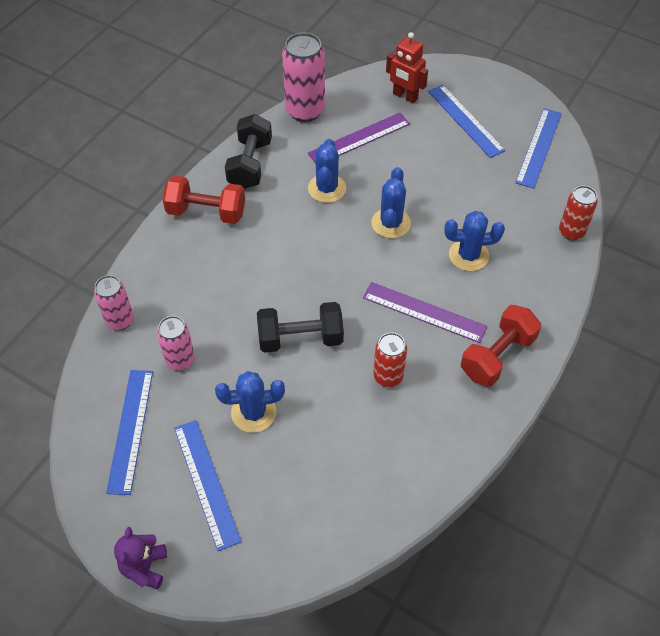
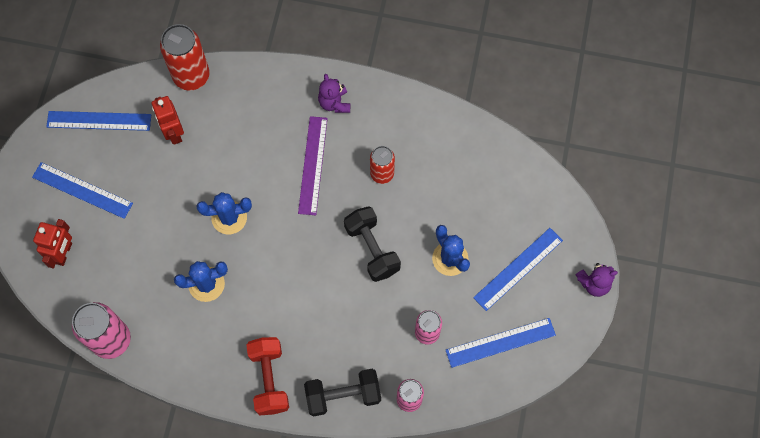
camera: 110 degrees left, 15 degrees up
(250, 164) = (198, 364): black dumbbell -> black dumbbell (343, 395)
(359, 138) = (134, 277): purple ruler -> none
(465, 120) = (82, 190): blue ruler -> blue ruler turned 75 degrees clockwise
(468, 255) = (243, 147): blue cactus -> none
(497, 356) = (334, 103): red dumbbell -> purple teddy bear
(506, 201) = (174, 133): none -> red robot
(571, 232) = (191, 76): red can -> red can, size x1.62

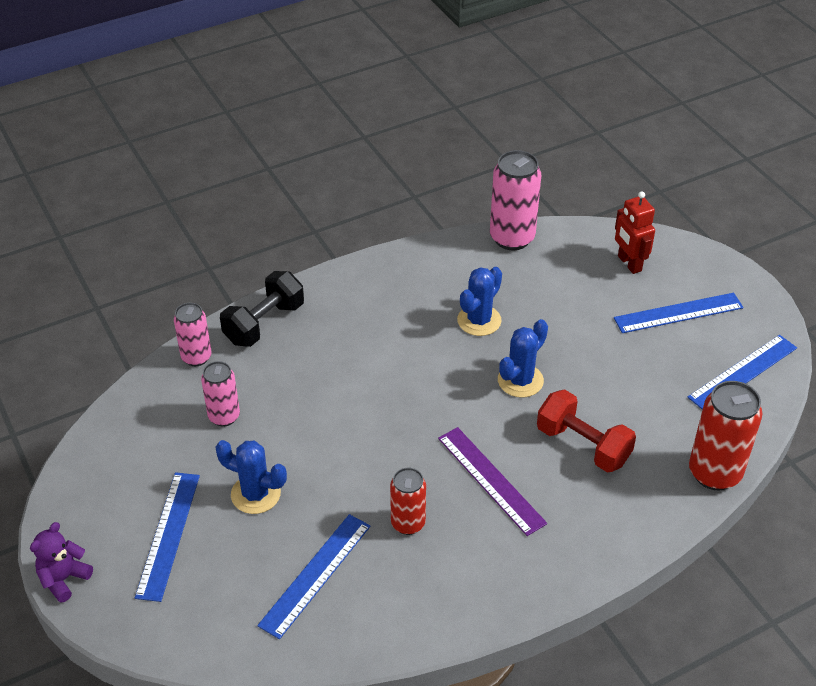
camera: 140 degrees right, 25 degrees down
(174, 133) = (662, 411): red robot -> none
(269, 379) = (345, 294): red dumbbell -> red dumbbell (583, 445)
(334, 103) = (536, 557): purple teddy bear -> none
(372, 249) = (349, 448): black dumbbell -> none
(500, 343) = (136, 456): blue ruler -> blue ruler (315, 574)

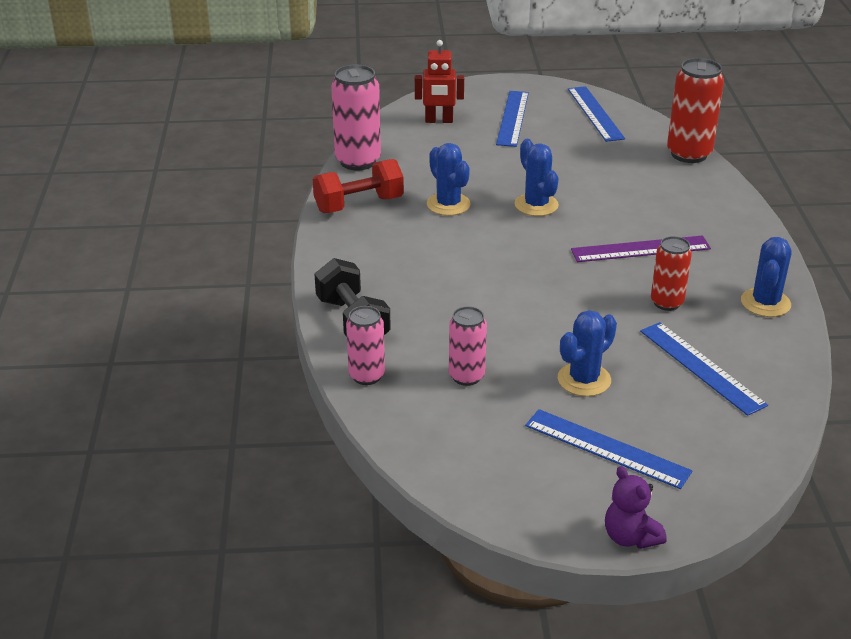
camera: 65 degrees left, 10 degrees down
(452, 604) = (765, 303): none -> blue cactus
(583, 445) = (628, 198): red dumbbell -> red dumbbell (359, 204)

